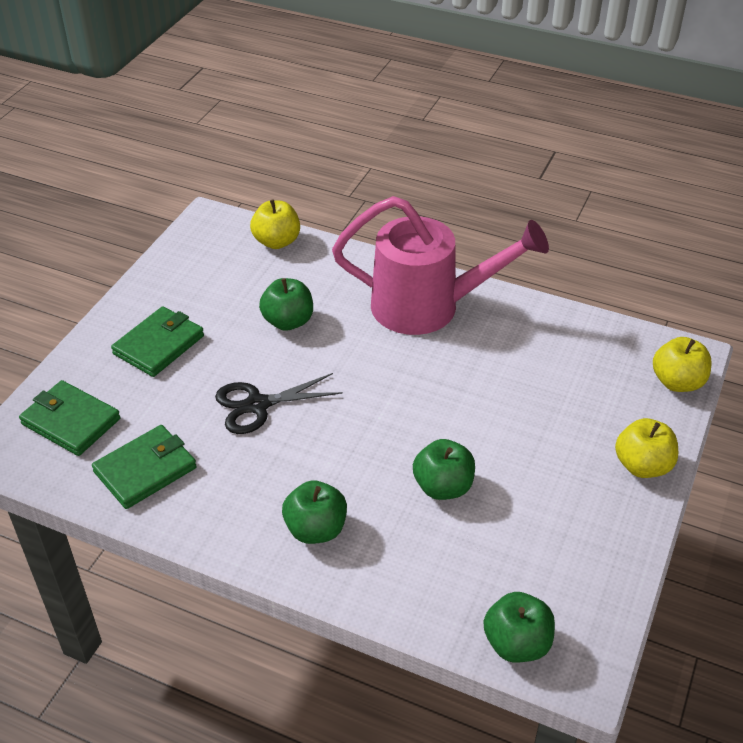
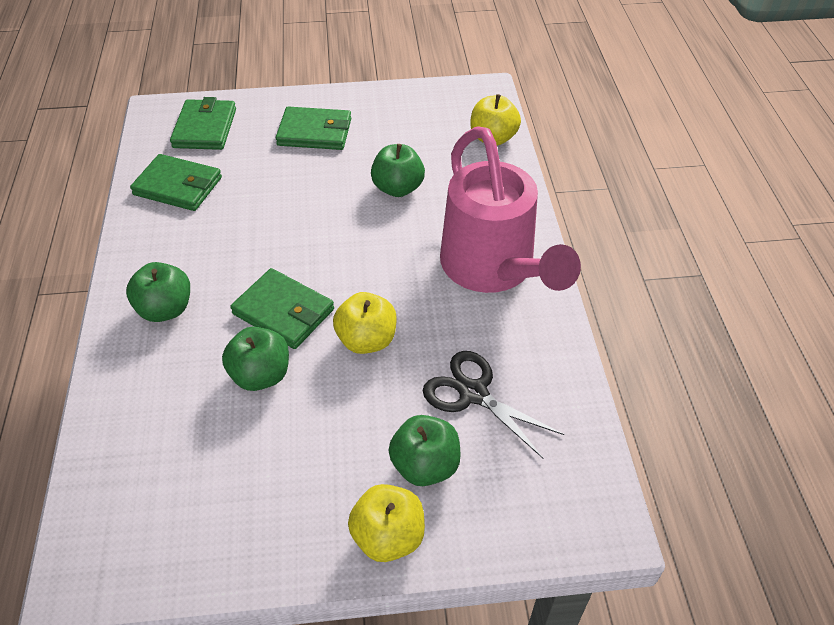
camera: 60 degrees right, 5 degrees up
(257, 405) = (285, 214): black scissors -> black scissors (473, 393)
(380, 448) = (283, 312): none -> green wallet
(516, 643) = (94, 508): green apple -> green apple (425, 465)
(677, 382) = (547, 527): yellow apple -> yellow apple (367, 340)

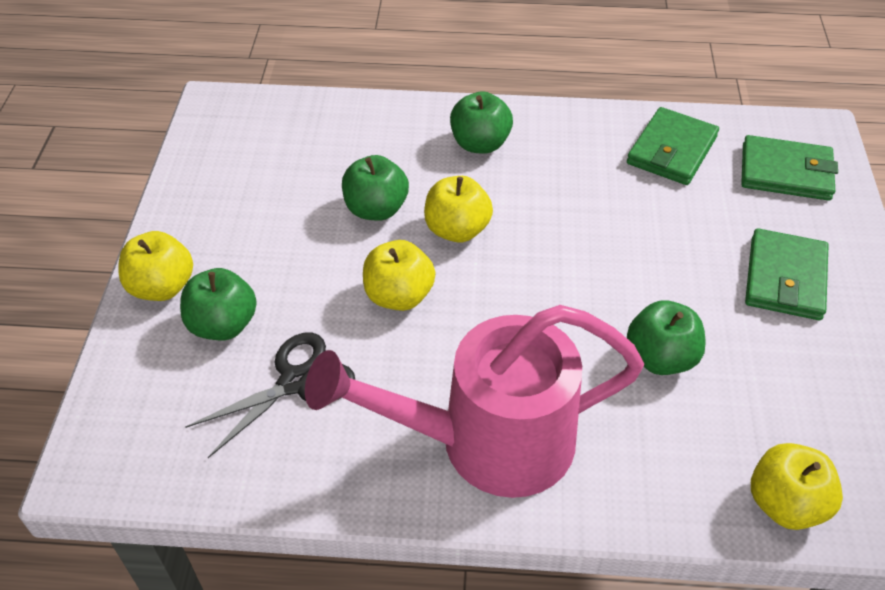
camera: 100 degrees right, 0 degrees up
(283, 312) = (457, 230): green wallet -> yellow apple

